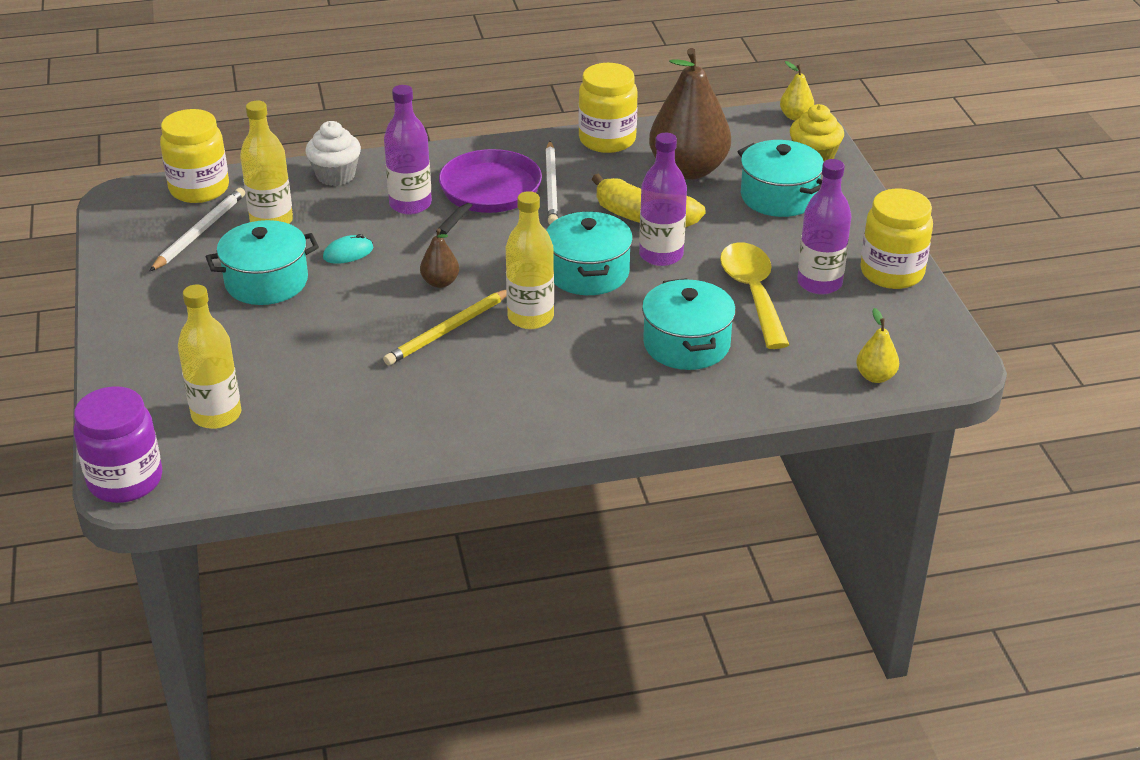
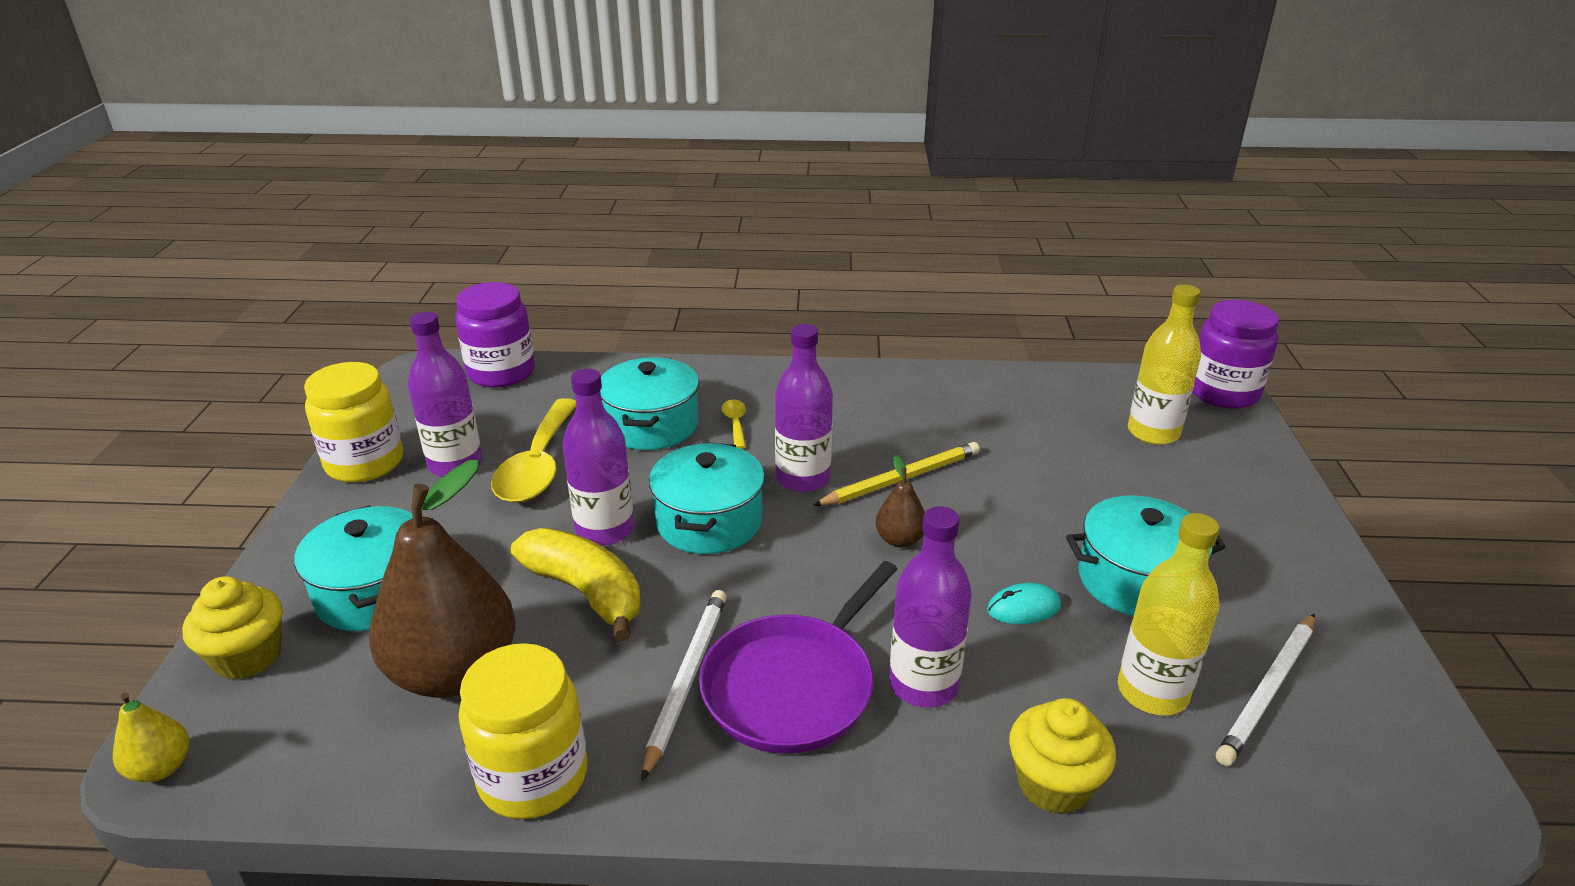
camera: 165 degrees left, 5 degrees down
(199, 189) = (1310, 801): yellow jar -> none
(335, 175) = (1053, 784): white cupcake -> yellow cupcake
(530, 317) = (802, 478): yellow bottle -> purple bottle
(613, 359) = (735, 423): none -> yellow spoon
(875, 377) = (501, 373): yellow pear -> purple jar

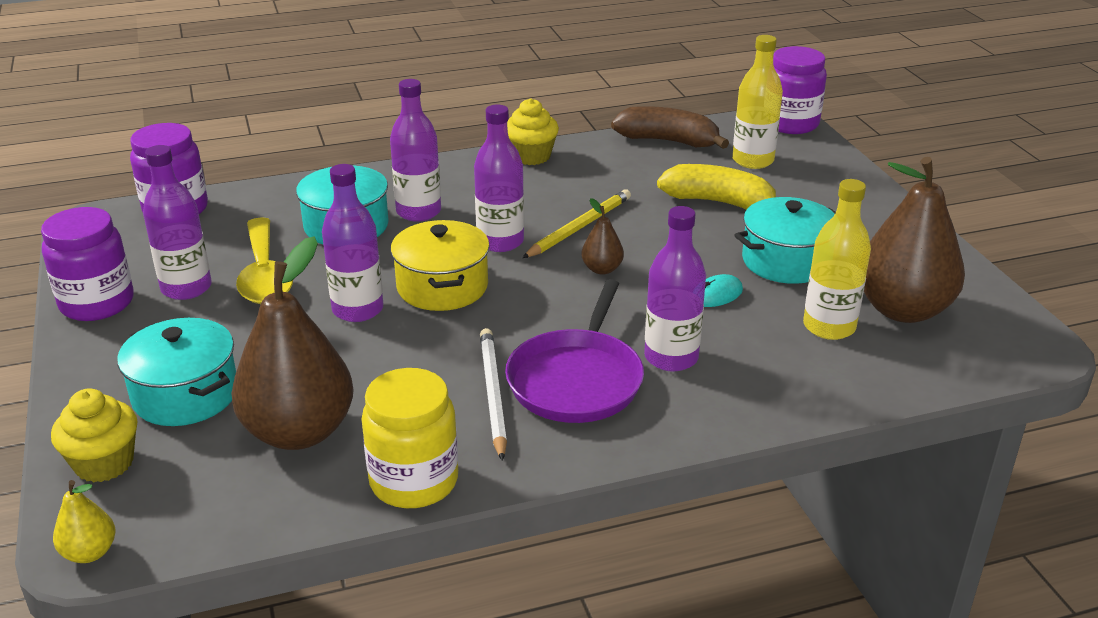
camera: 20 degrees left, 0 degrees up
(365, 463) = (97, 303): yellow jar -> purple jar
(586, 592) = (372, 355): yellow banana -> yellow banana (719, 202)
(709, 522) = (442, 287): turquoise pot -> yellow pot
(735, 423) = (418, 212): yellow spoon -> purple bottle
(1053, 784) = (790, 395): yellow cupcake -> yellow cupcake (531, 156)
(1060, 388) = (668, 141): none -> brown banana
(1268, 691) = (902, 310): white pencil -> brown pear

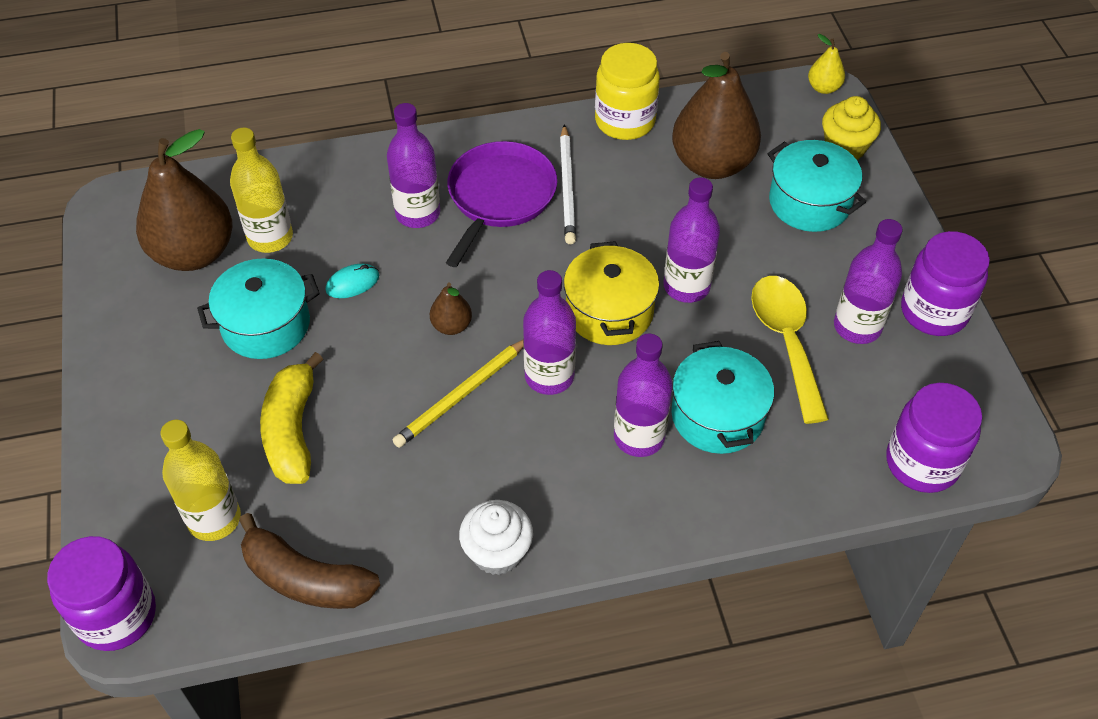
camera: 175 degrees left, 20 degrees up
(531, 156) = (497, 552): yellow cupcake -> white cupcake
(719, 202) = (292, 431): yellow banana -> yellow banana turned 60 degrees clockwise

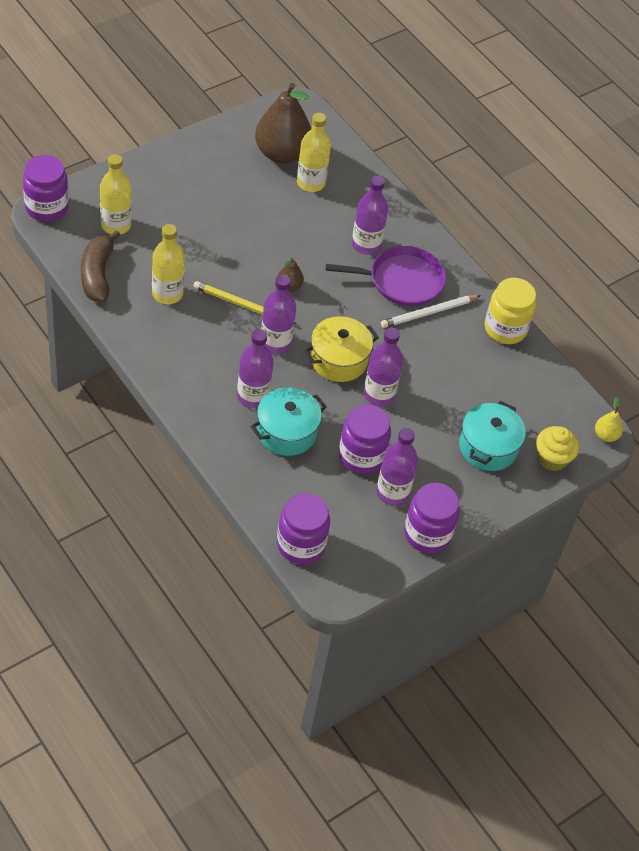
camera: 60 degrees right, 0 degrees up
(266, 325) = (248, 202): turquoise pot -> none
(292, 431) = (184, 238): yellow banana -> none
(352, 283) = (297, 231): turquoise mouse -> none
(394, 488) = (167, 294): none -> yellow bottle
(497, 552) = (148, 350): white cupcake -> none
(712, 163) = (493, 385): brown pear -> none
(786, 341) = (361, 456): yellow spoon -> purple jar

